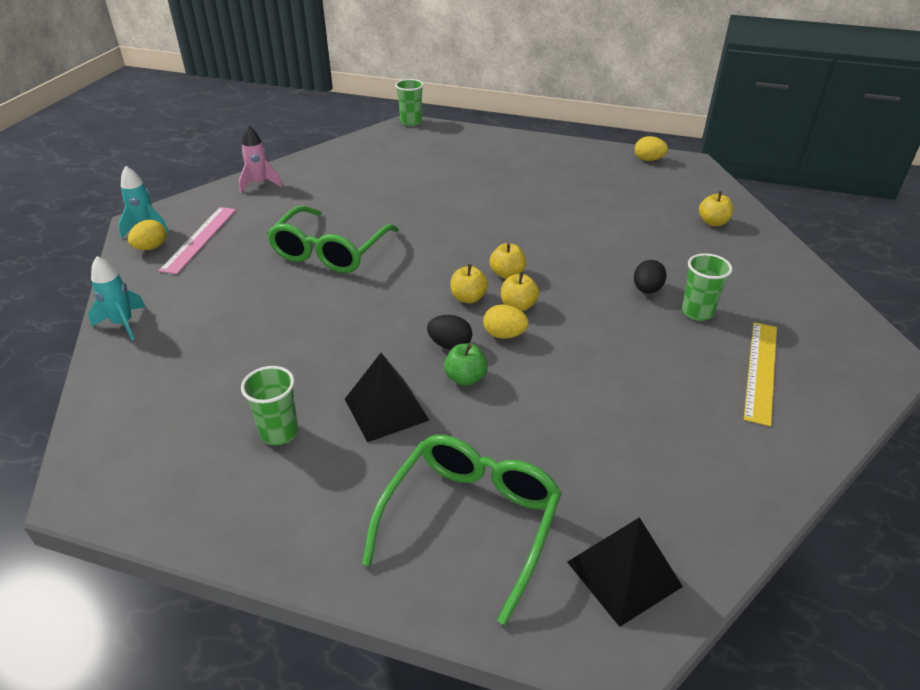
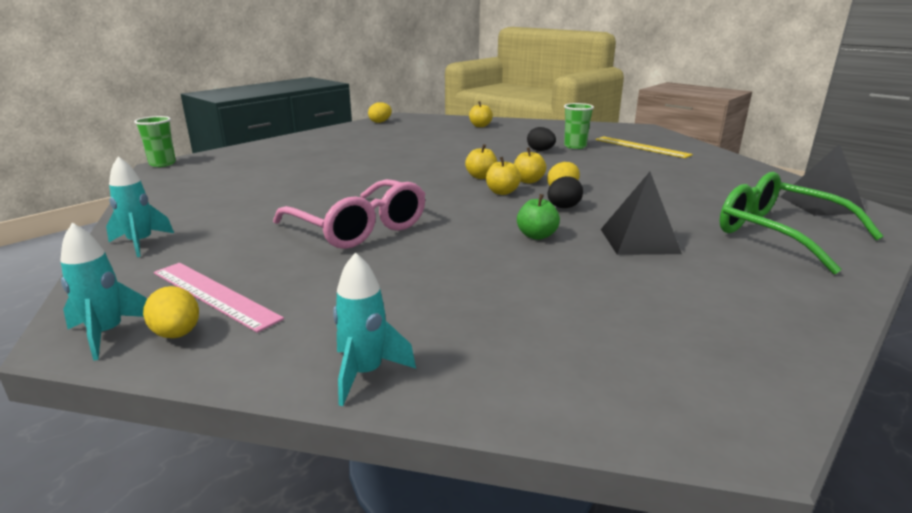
camera: 65 degrees left, 15 degrees down
(260, 184) = (141, 243): pink rocket -> turquoise rocket
(279, 432) = (657, 289): green cup -> none
(330, 251) = (359, 228): green glasses -> pink glasses
(465, 378) = (610, 209): green apple -> green apple (536, 236)

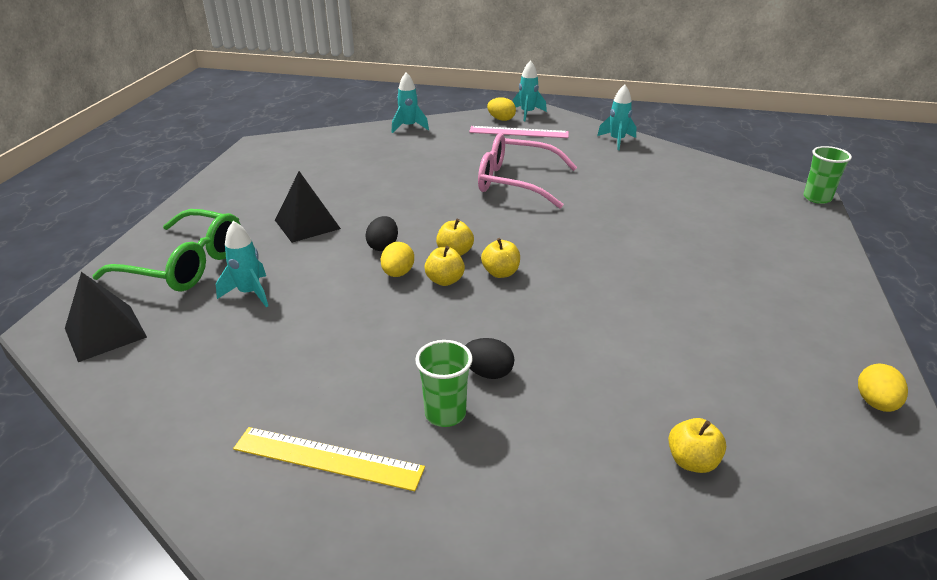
camera: 150 degrees right, 10 degrees up
(536, 236) = (386, 209): green apple -> none
(698, 203) = (250, 293): none -> turquoise rocket

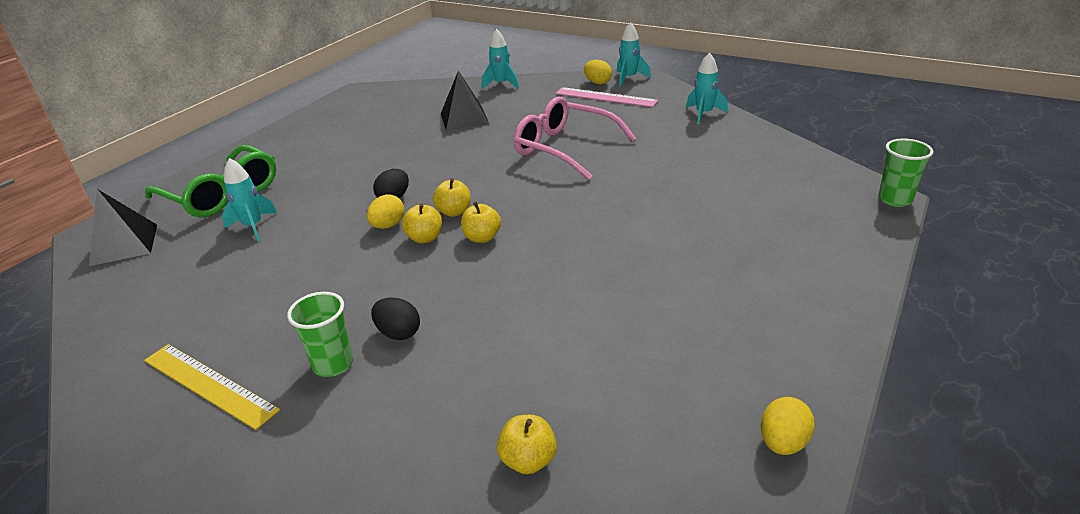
camera: 20 degrees right, 0 degrees up
(307, 224) = (344, 169): black pyramid -> black pyramid (464, 118)

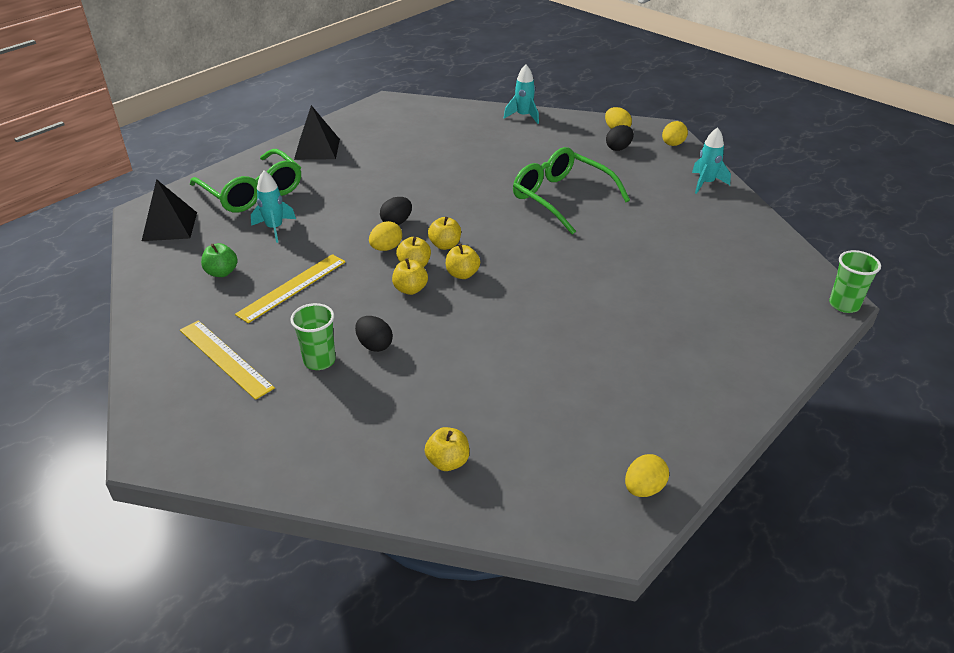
camera: 10 degrees right, 5 degrees up
(194, 284) = (222, 272): none -> green apple
(284, 285) = (292, 287): none -> yellow ruler
(426, 263) = (410, 289): none -> yellow apple
(464, 118) = (478, 149): black pyramid -> black pyramid (317, 149)
(564, 148) = (561, 198): pink glasses -> green glasses
(605, 97) = (618, 148): pink ruler -> black egg
(629, 78) = (649, 130): turquoise rocket -> none
(656, 87) = (672, 144): none -> yellow egg

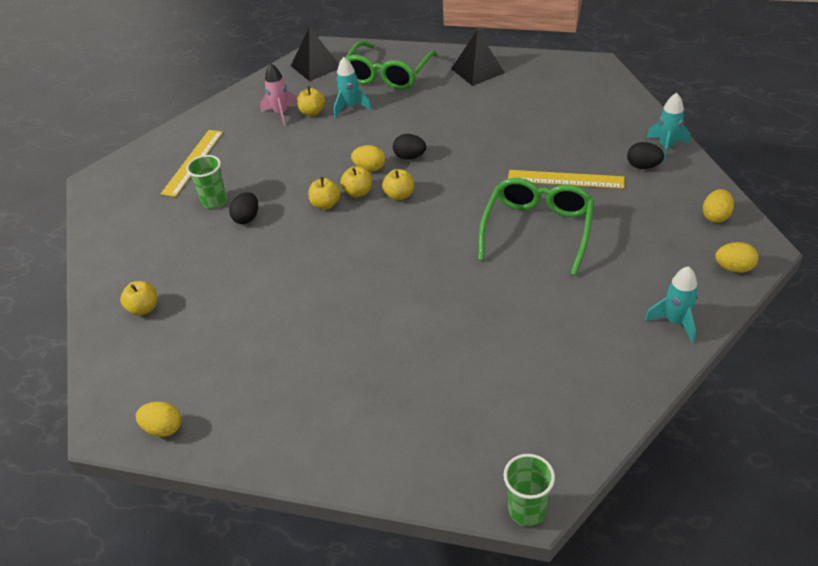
camera: 65 degrees right, 5 degrees up
(222, 272) = (281, 113): green apple -> pink rocket
(292, 287) = (286, 150): yellow ruler -> yellow ruler (565, 179)
(462, 274) = (366, 222): yellow apple -> yellow apple (312, 112)
(618, 148) = (677, 231): black egg -> black egg (643, 166)

